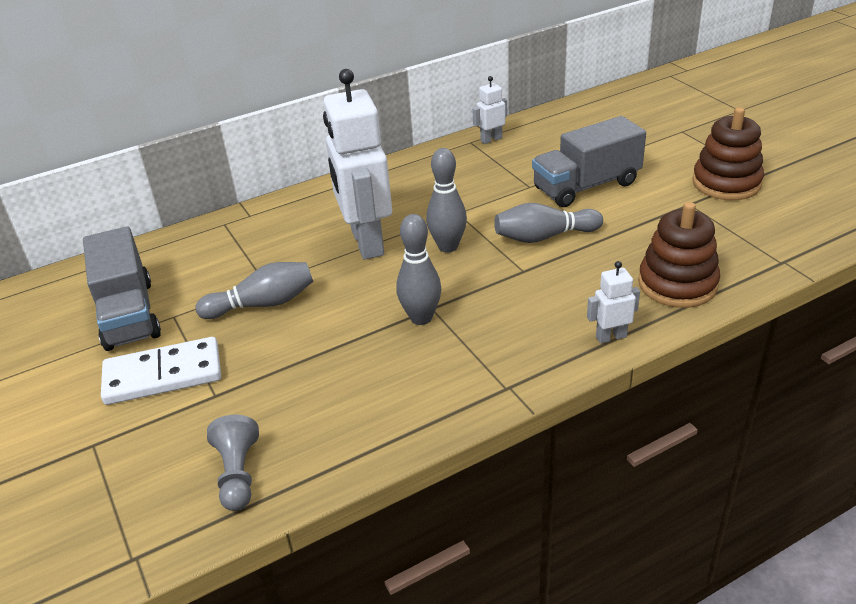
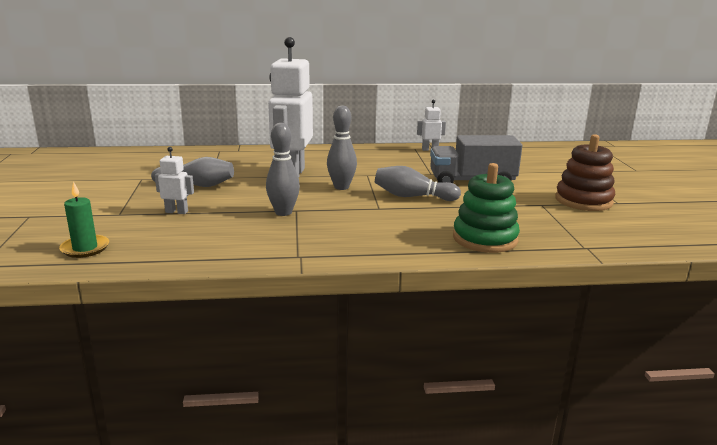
camera: 20 degrees right, 15 degrees down
(129, 314) = (119, 172): grey truck -> none
(163, 375) = (103, 199): white domino -> none
(238, 474) = (85, 248): grey pawn -> green candle
(611, 337) = (402, 251): white robot -> white robot (177, 212)
(677, 284) = (485, 239): brown stacking toy -> green stacking toy

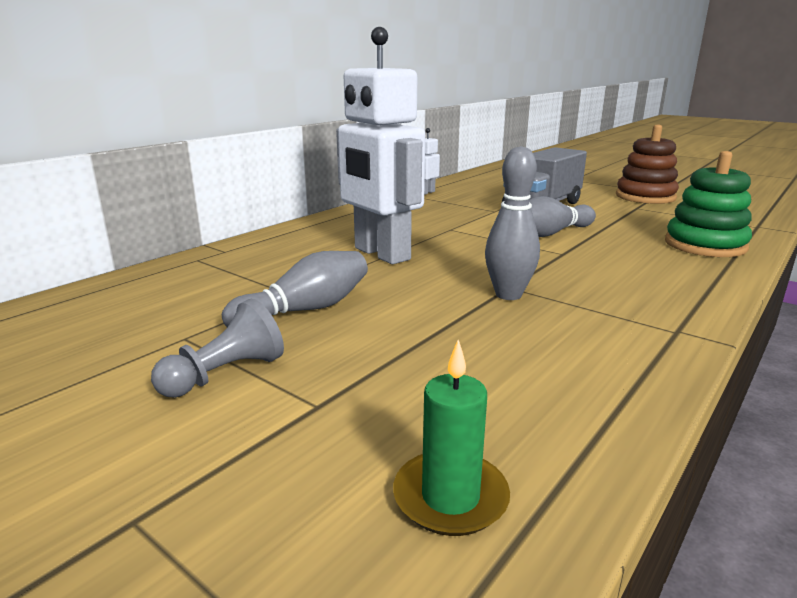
camera: 45 degrees left, 0 degrees up
(122, 194) = (225, 374): none -> grey pawn
(177, 212) = (393, 355): white robot -> none
(341, 187) = (469, 248): grey bowling pin -> none

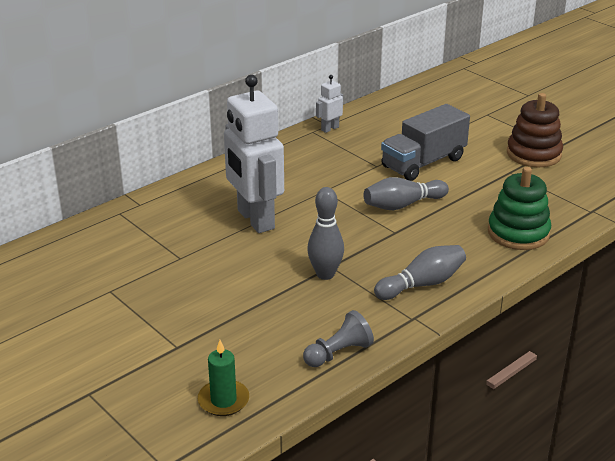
camera: 10 degrees right, 10 degrees up
(225, 374) = (132, 321): grey pawn -> grey pawn (338, 353)
(305, 310) = (185, 275): grey bowling pin -> grey bowling pin (422, 284)

